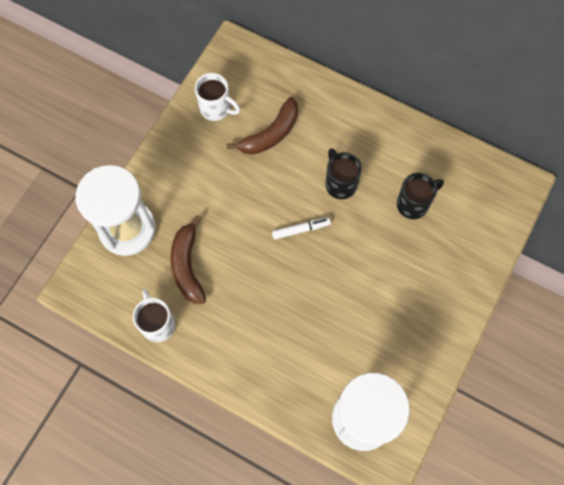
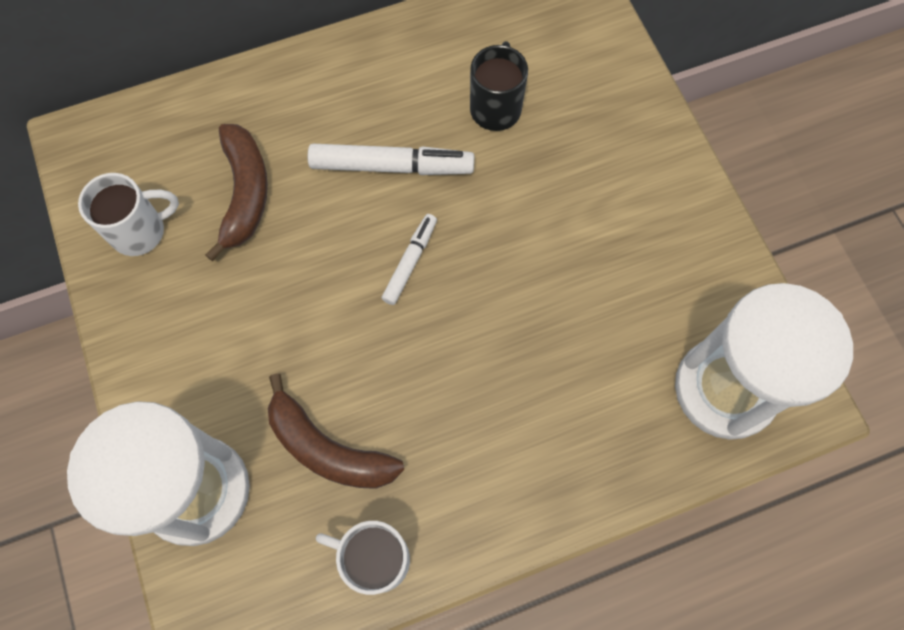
camera: 50 degrees left, 0 degrees up
(340, 183) = (392, 166): black mug -> white marker

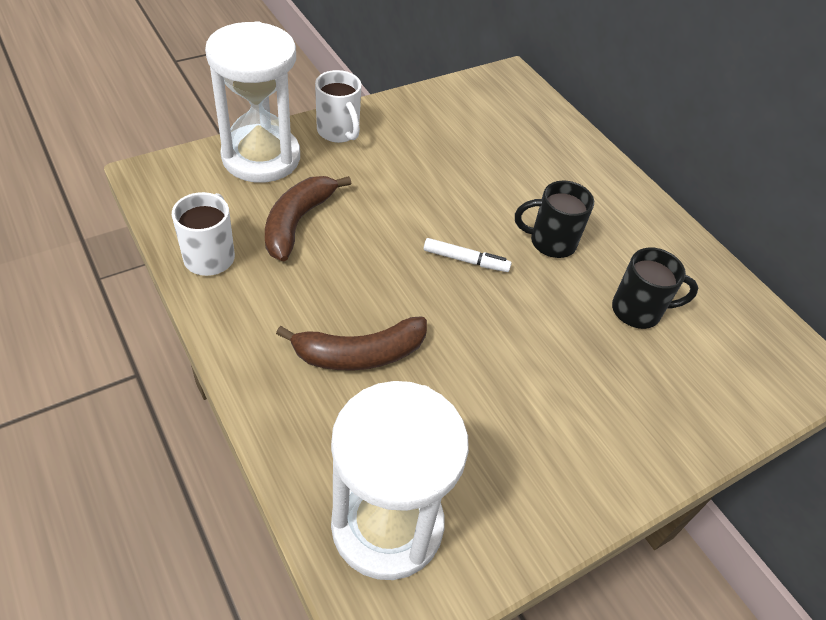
camera: 75 degrees right, 20 degrees down
(141, 231) = (451, 112): white mug -> white mug (339, 132)
(245, 193) = (497, 159): brown banana -> brown banana (359, 354)
(392, 166) = (550, 242): white marker -> black mug

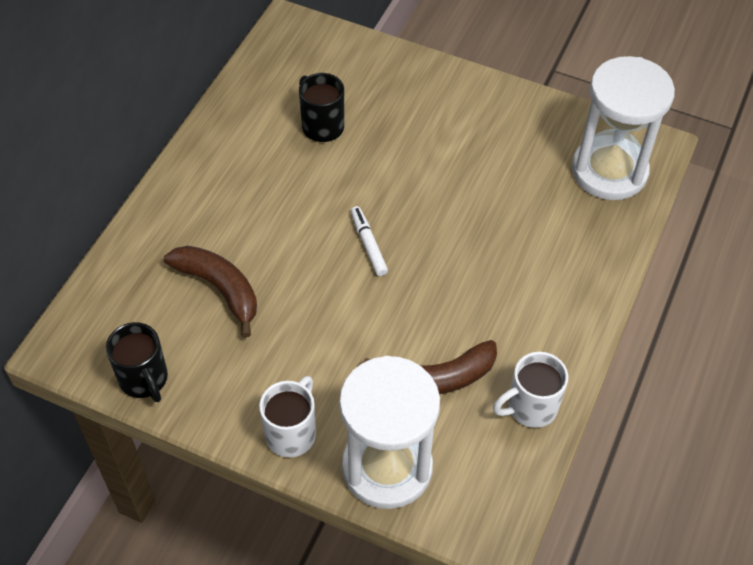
camera: 120 degrees left, 5 degrees up
(359, 354) = (517, 254): brown banana -> brown banana (219, 289)
(550, 242) = (296, 203): black mug -> black mug (144, 380)

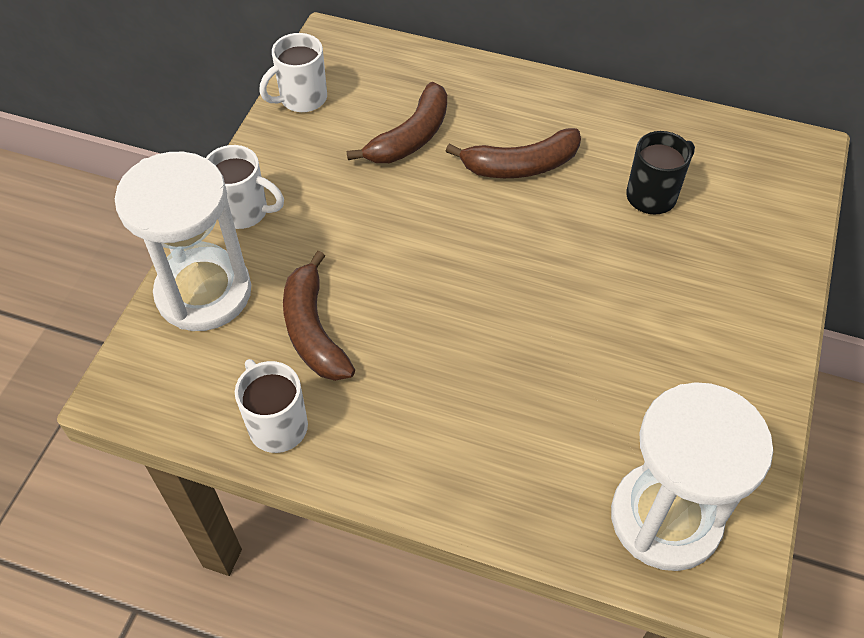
camera: 85 degrees right, 0 degrees up
(144, 380) = (301, 99): black mug -> white mug
(272, 209) = (520, 165): none -> brown banana
(368, 244) = (488, 253): white marker -> none

